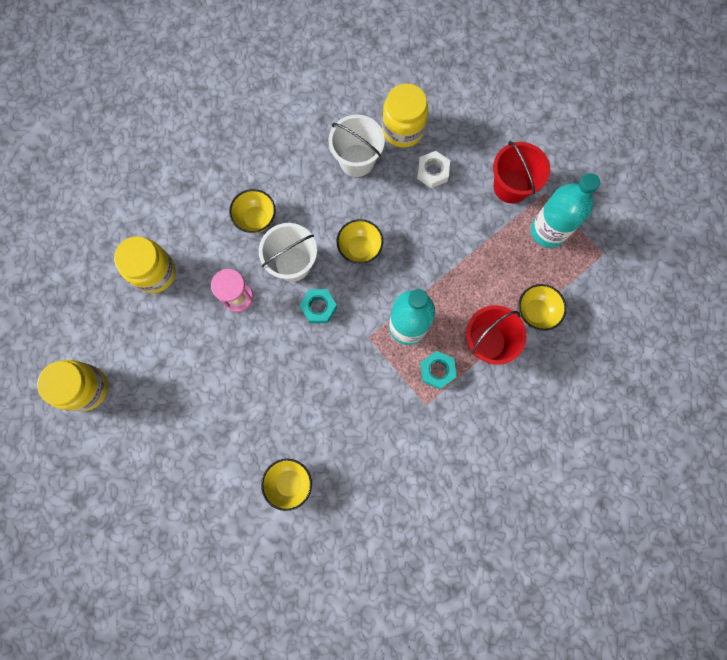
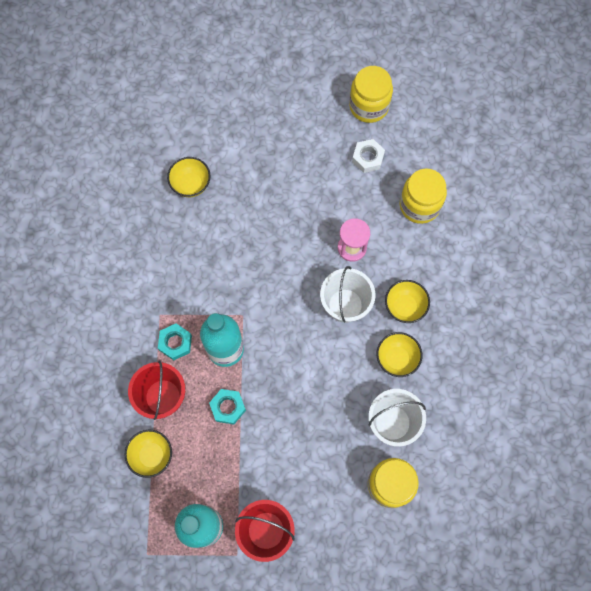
camera: 130 degrees right, 5 degrees down
(318, 307) = (295, 297): turquoise nut -> turquoise nut (228, 407)
(360, 248) = (316, 364): yellow bowl -> yellow bowl (396, 358)
(432, 172) = (332, 476): white nut -> white nut (367, 158)

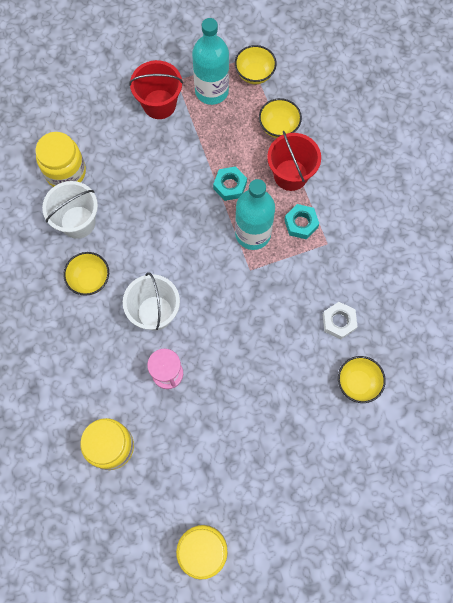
camera: 160 degrees right, 0 degrees up
(367, 158) = (183, 482): white nut -> white nut (339, 322)
(404, 306) = (96, 332): yellow bowl -> yellow bowl (254, 74)

